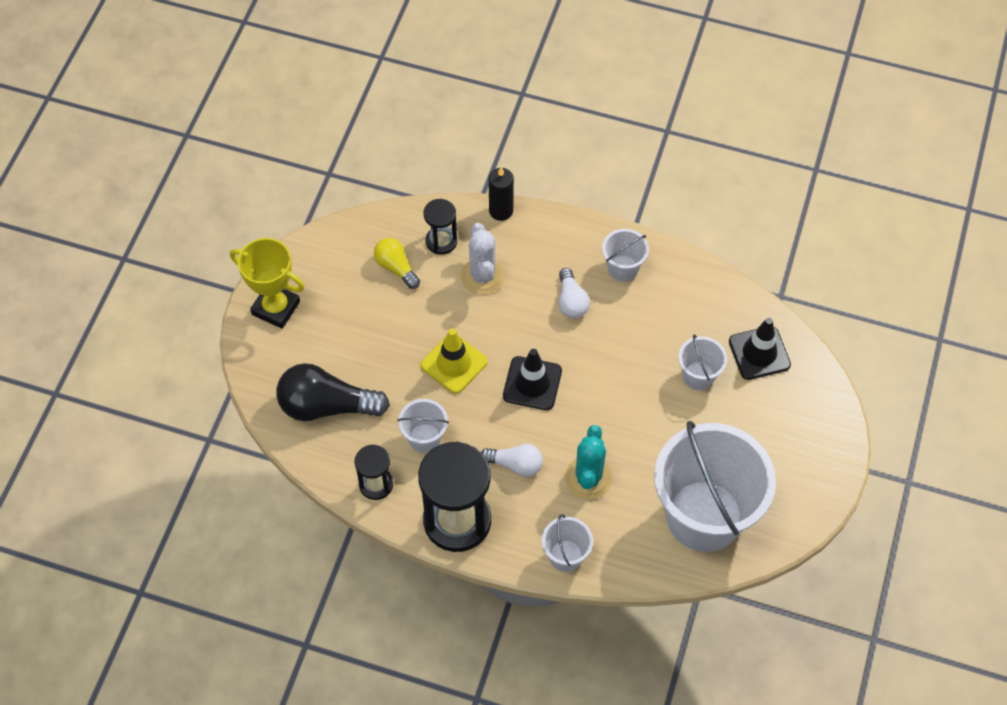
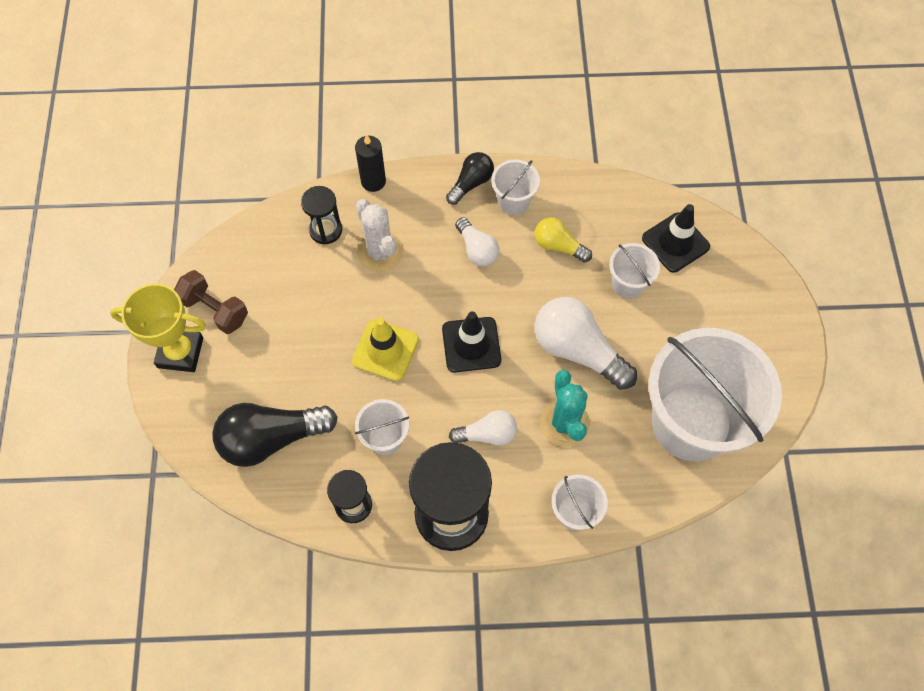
camera: 20 degrees left, 5 degrees up
(318, 281) = (215, 309): none -> brown dumbbell
(396, 267) = (290, 271): yellow light bulb -> yellow light bulb (558, 246)
(590, 240) = (471, 183): none -> black light bulb
(626, 419) = (577, 350): none -> white light bulb

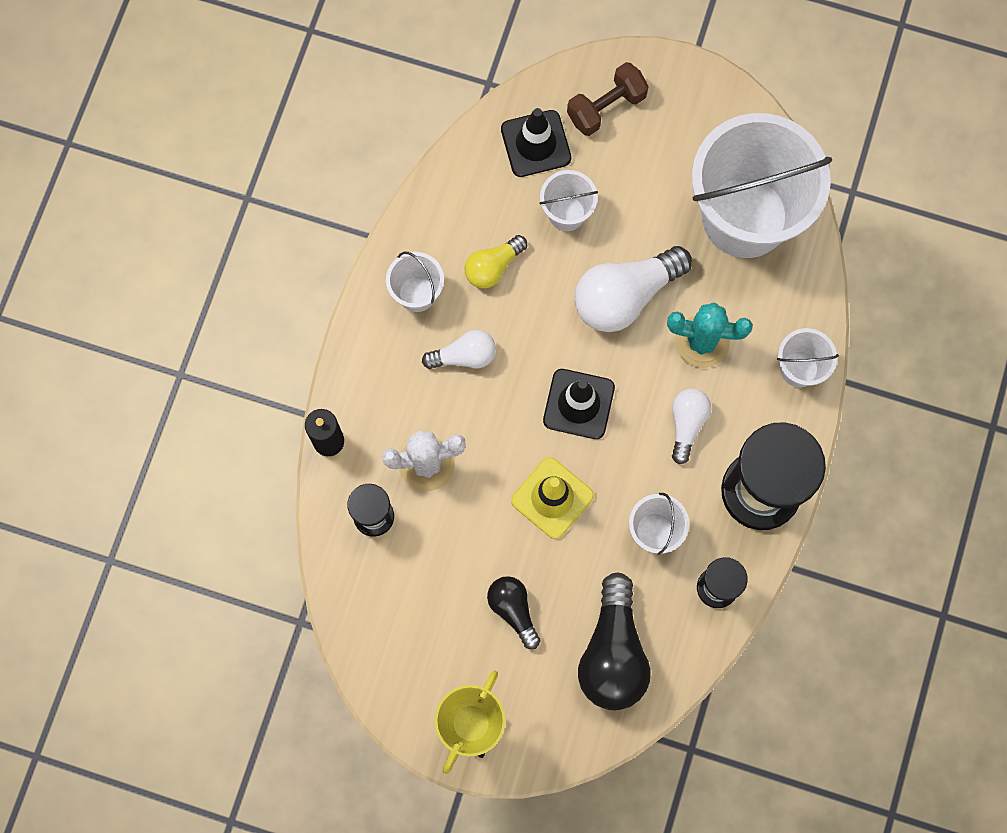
camera: 70 degrees left, 10 degrees up
(215, 309) = (431, 673): brown dumbbell -> brown dumbbell (606, 107)
(471, 183) = (375, 331): black light bulb -> black light bulb (513, 610)

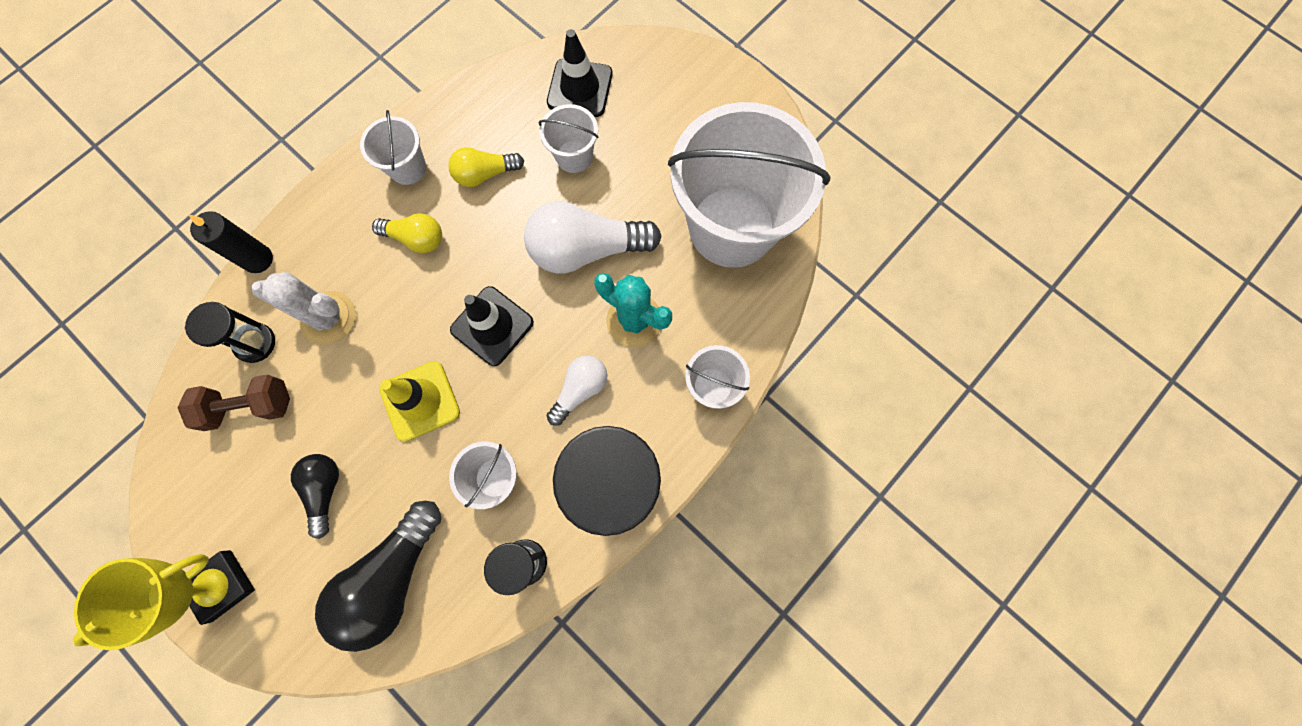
camera: 25 degrees right, 0 degrees up
(464, 356) = (416, 238): white light bulb -> yellow light bulb
(606, 107) = (657, 83): brown dumbbell -> brown dumbbell (249, 406)

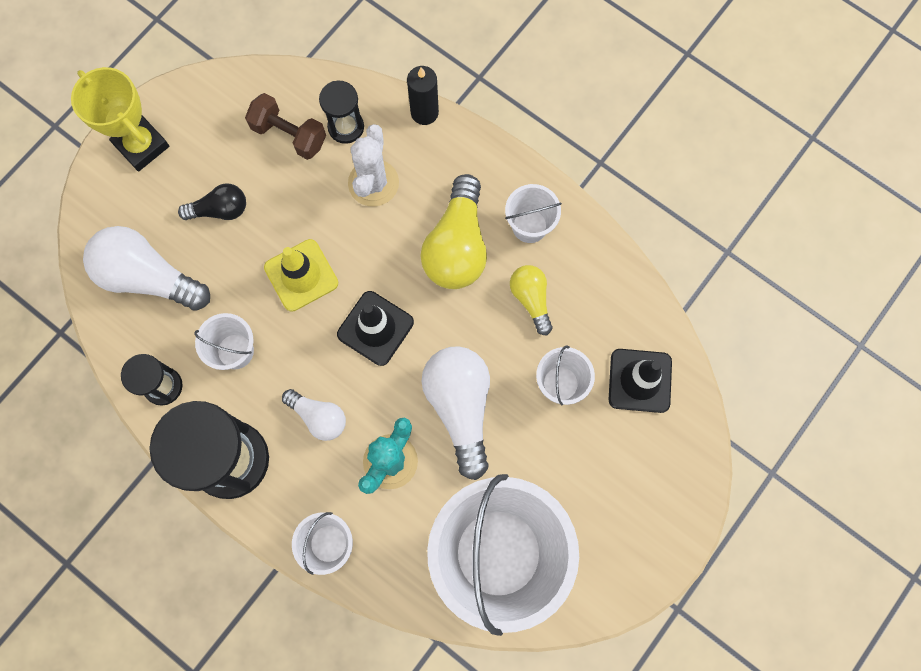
camera: 85 degrees right, 0 degrees up
(249, 406) = (289, 135): brown dumbbell -> brown dumbbell turned 45 degrees counterclockwise
(392, 578) = (149, 277): black light bulb -> white light bulb
(416, 238) = (457, 246): yellow light bulb -> yellow light bulb, size x1.77

